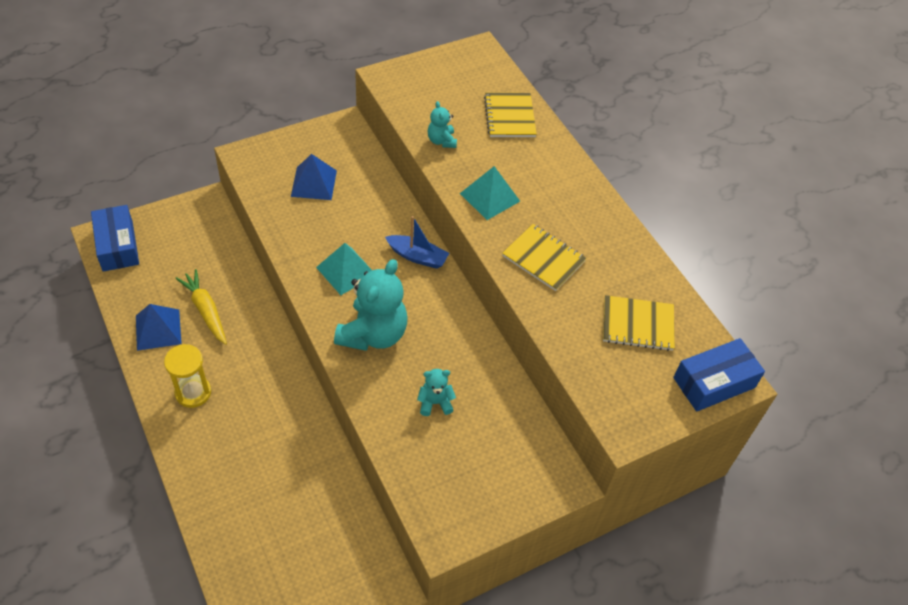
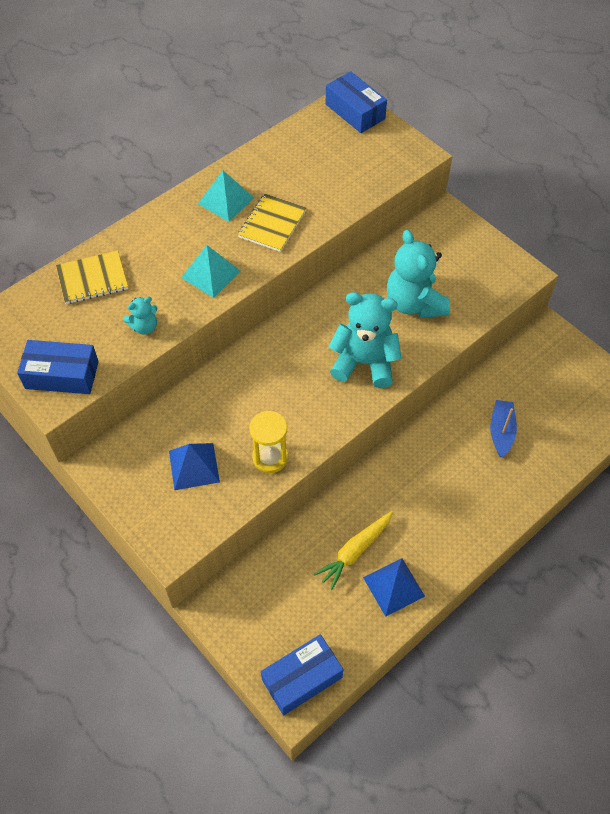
camera: 100 degrees left, 5 degrees up
(193, 392) = (449, 525): yellow hourglass -> yellow hourglass (270, 457)
(346, 271) = (301, 403): turquoise pyramid -> turquoise pyramid (226, 200)
(409, 84) = (62, 375): none -> blue box
(417, 256) = (263, 351): blue boat -> blue boat (501, 431)
(435, 403) = (414, 303): turquoise teddy bear -> turquoise teddy bear, size x2.08
(637, 324) = (318, 157): yellow notebook -> none

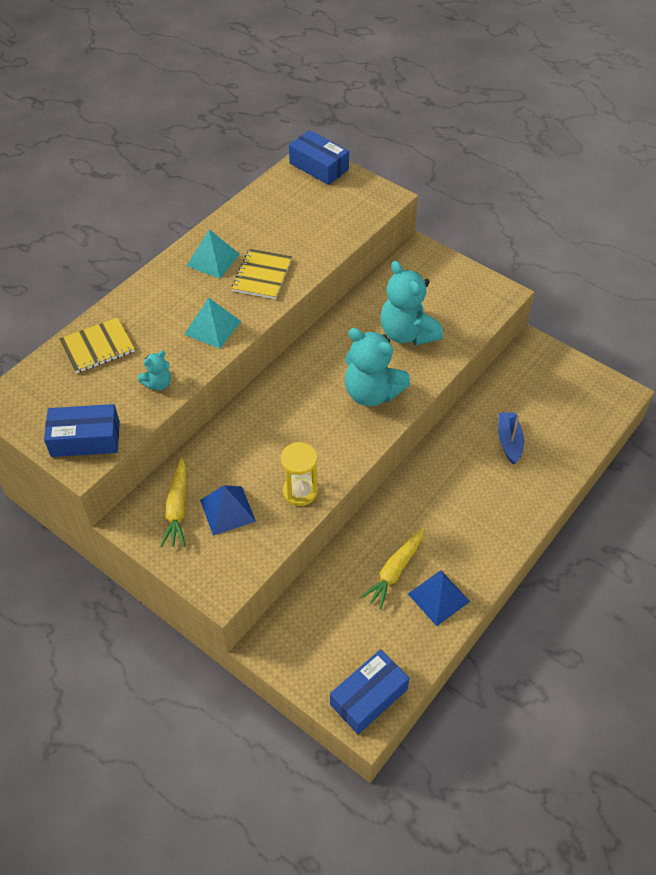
camera: 10 degrees left, 5 degrees down
(145, 456) = (177, 508): none -> yellow carrot
(364, 363) = (372, 393): turquoise teddy bear -> turquoise teddy bear turned 150 degrees counterclockwise

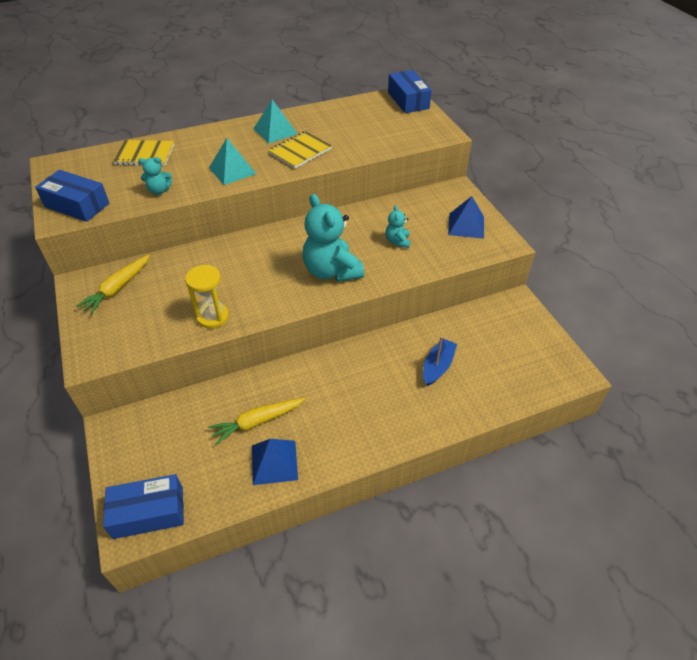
camera: 30 degrees right, 5 degrees down
(227, 510) = (149, 306): blue pyramid -> blue pyramid (466, 225)
(407, 333) = (397, 241): turquoise teddy bear -> turquoise teddy bear, size x0.48

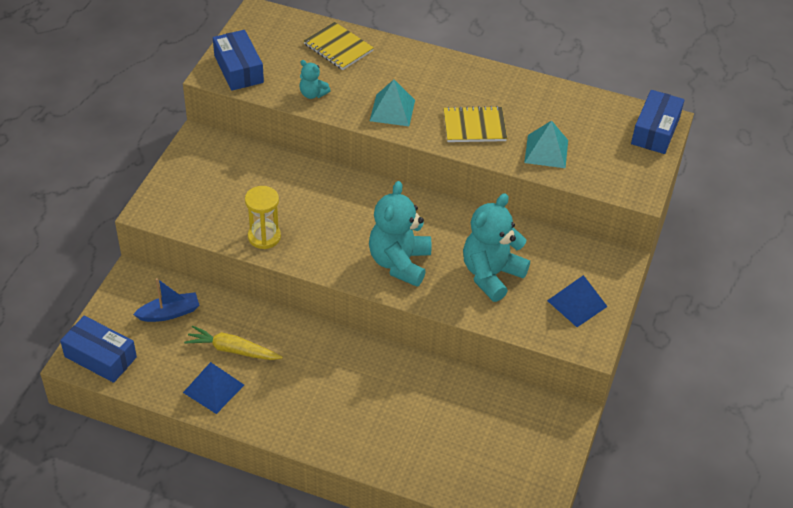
camera: 40 degrees right, 0 degrees up
(117, 288) = (220, 163): yellow carrot -> none
(275, 131) = (478, 89): turquoise pyramid -> turquoise pyramid (546, 151)
(397, 241) = (491, 274): turquoise teddy bear -> turquoise teddy bear, size x2.08
(437, 366) = (421, 415): blue boat -> blue boat (169, 313)

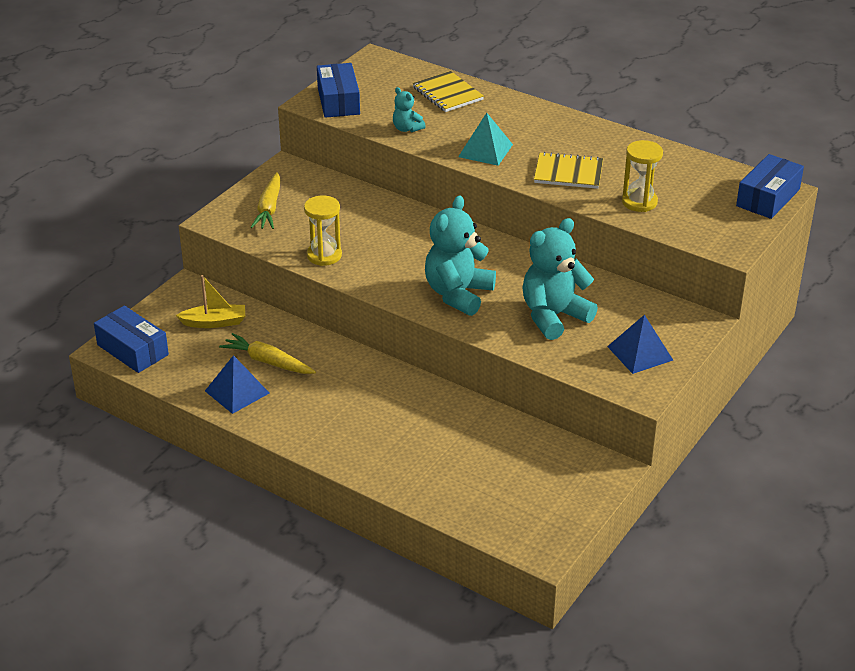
camera: 15 degrees right, 10 degrees down
(169, 313) = (214, 322): blue boat -> yellow boat
(196, 189) = (269, 208): none -> yellow carrot
(546, 151) = (639, 202): turquoise pyramid -> yellow hourglass

